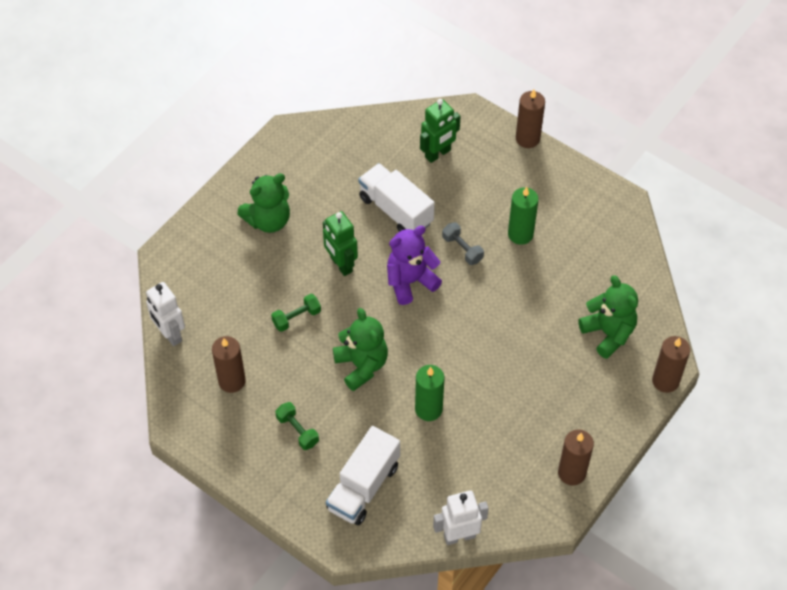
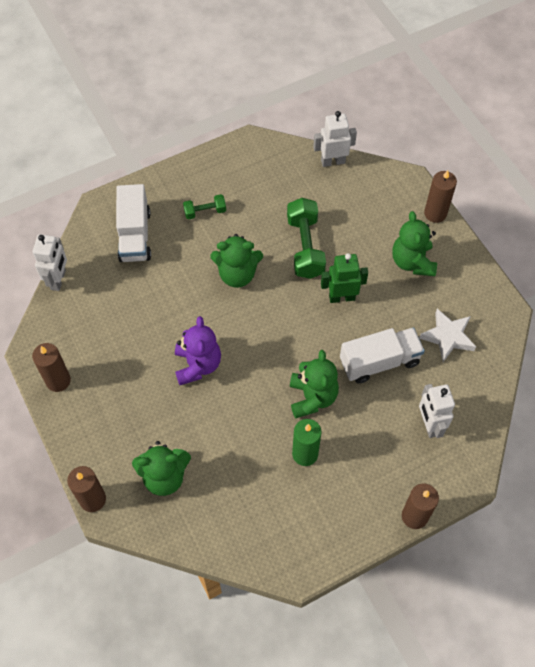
camera: 115 degrees right, 5 degrees up
(232, 381) = (270, 186): brown candle -> brown candle (435, 213)
(296, 318) = (305, 247): green dumbbell -> green dumbbell, size x1.85
(340, 167) = (448, 337): none -> white star
(363, 487) = (135, 235): white truck -> white truck turned 150 degrees counterclockwise
(410, 281) = (299, 342): purple teddy bear -> purple teddy bear (197, 365)
(428, 409) = (172, 304): green candle -> none
(438, 154) = (429, 425): green robot -> white robot
(462, 249) = (312, 397): grey dumbbell -> green teddy bear

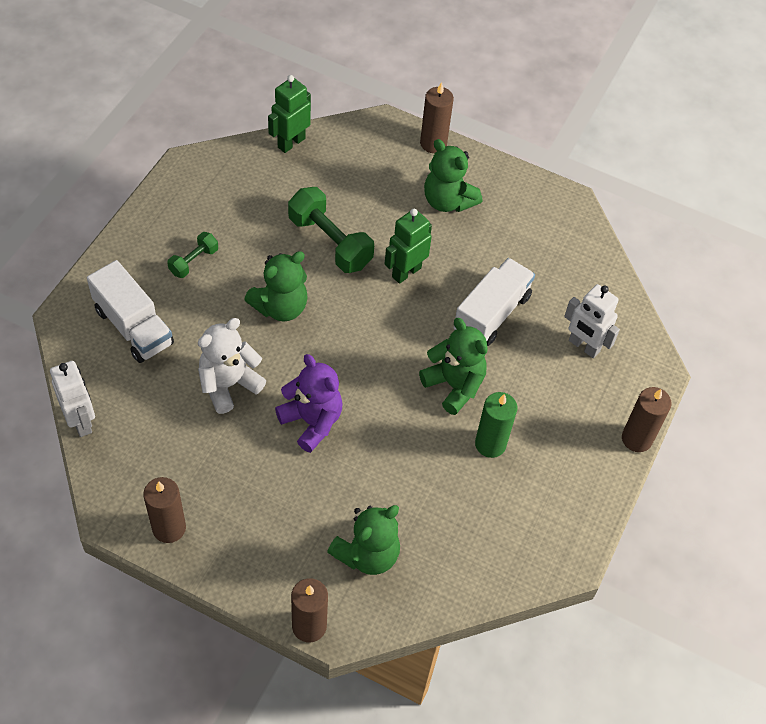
camera: 40 degrees left, 5 degrees down
(164, 308) = (228, 384): none -> white teddy bear
(333, 161) = (291, 142): white robot -> green robot
(448, 337) = (536, 254): white star -> none

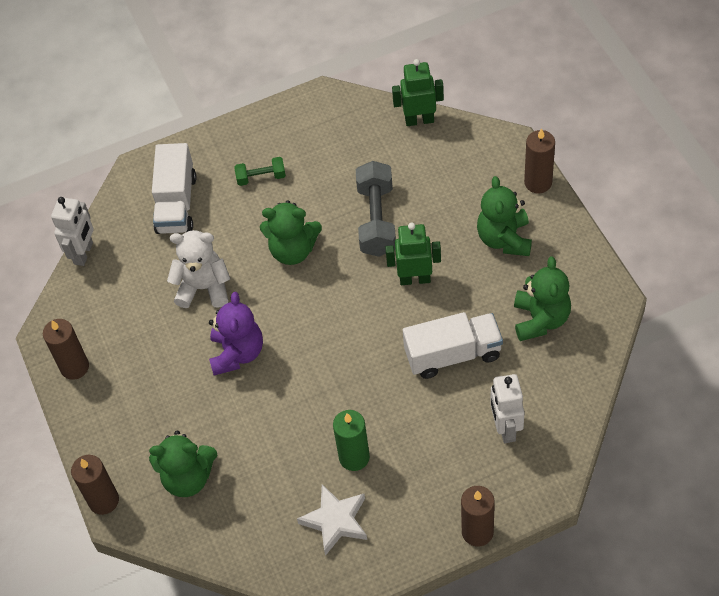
camera: 50 degrees right, 0 degrees up
(330, 242) = (376, 220): green dumbbell -> grey dumbbell
(454, 385) = (369, 393): green teddy bear -> green teddy bear (540, 319)
(523, 505) = (335, 521): none -> white star

